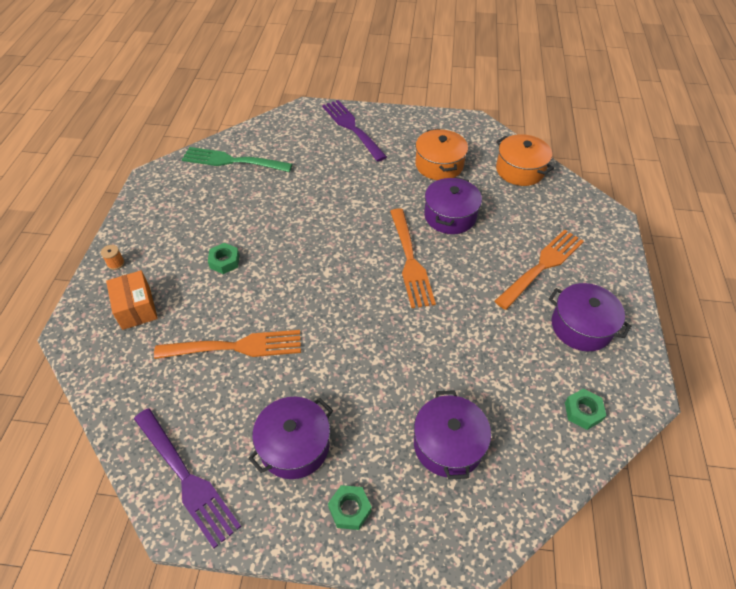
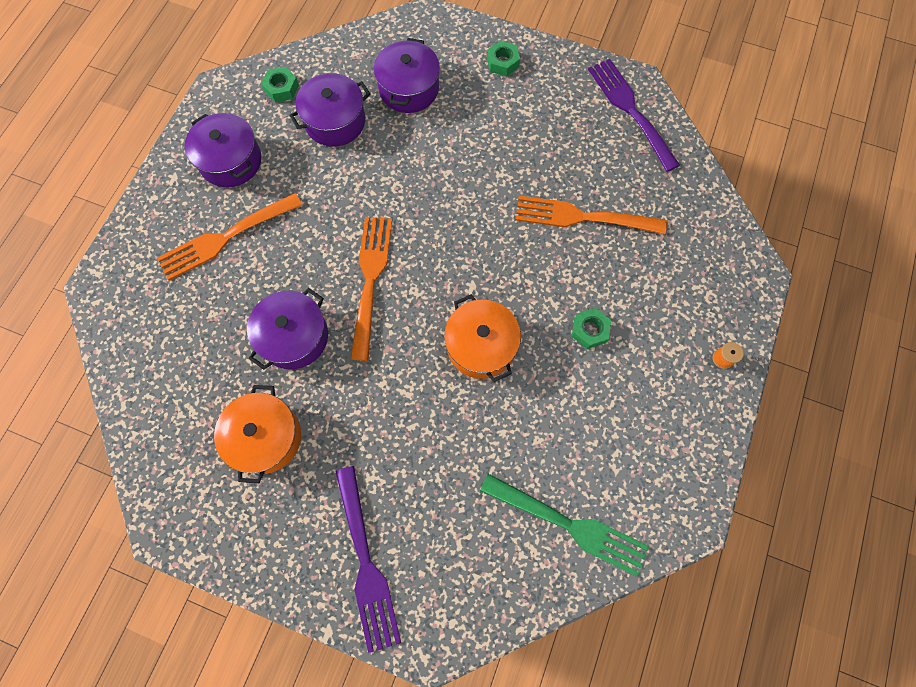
camera: 165 degrees left, 20 degrees up
(136, 308) = (690, 287): orange box -> none
(294, 445) = (538, 115): purple pot -> purple pot (335, 121)
(520, 170) = (158, 398): orange pot -> orange pot (481, 345)

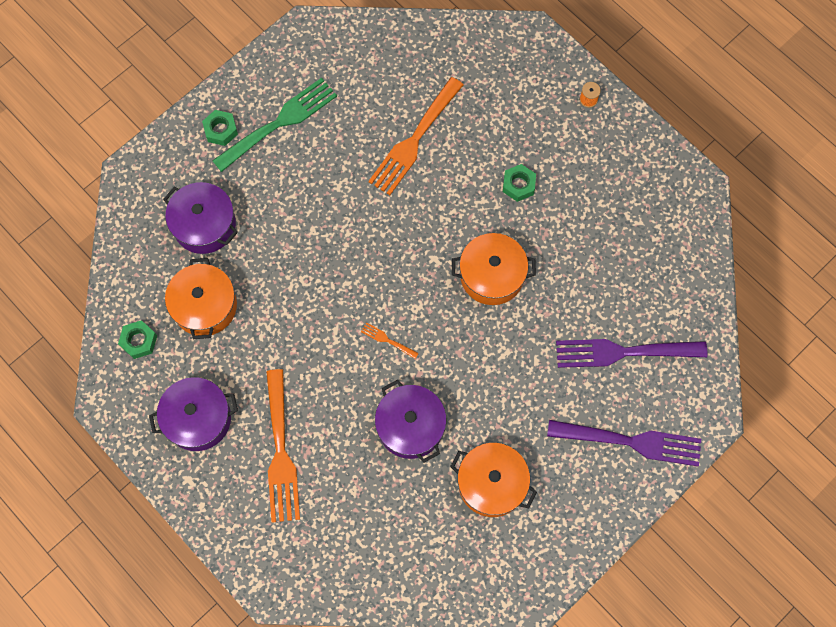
camera: 65 degrees left, 0 degrees up
(335, 121) = (205, 306): purple pot -> orange pot
(370, 280) = (387, 340): orange fork -> orange fork, size x0.41
(569, 525) = (666, 276): green fork -> green fork (279, 123)
(630, 110) = (330, 49): purple fork -> purple fork (623, 352)

